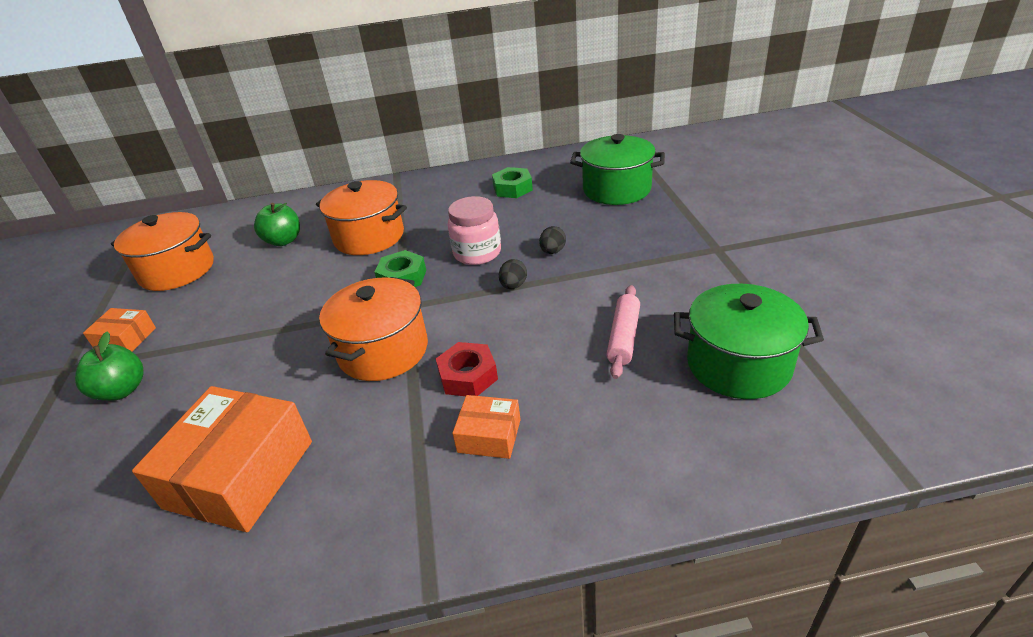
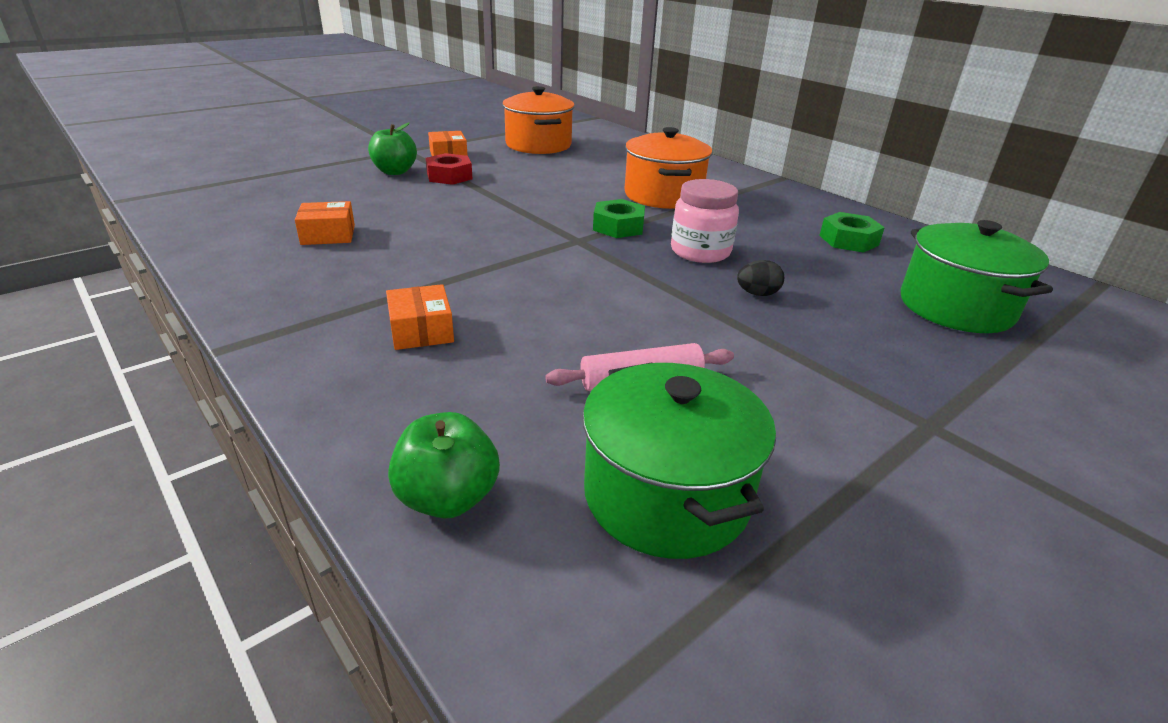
camera: 55 degrees right, 5 degrees down
(240, 474) = (328, 235): orange box -> orange box, size x0.50
(284, 241) = (616, 166): green apple -> green apple (448, 498)
(383, 350) = (505, 247): orange pot -> none
(468, 376) = (500, 297): red nut -> red nut (449, 176)
(513, 286) = (666, 286): black egg -> none

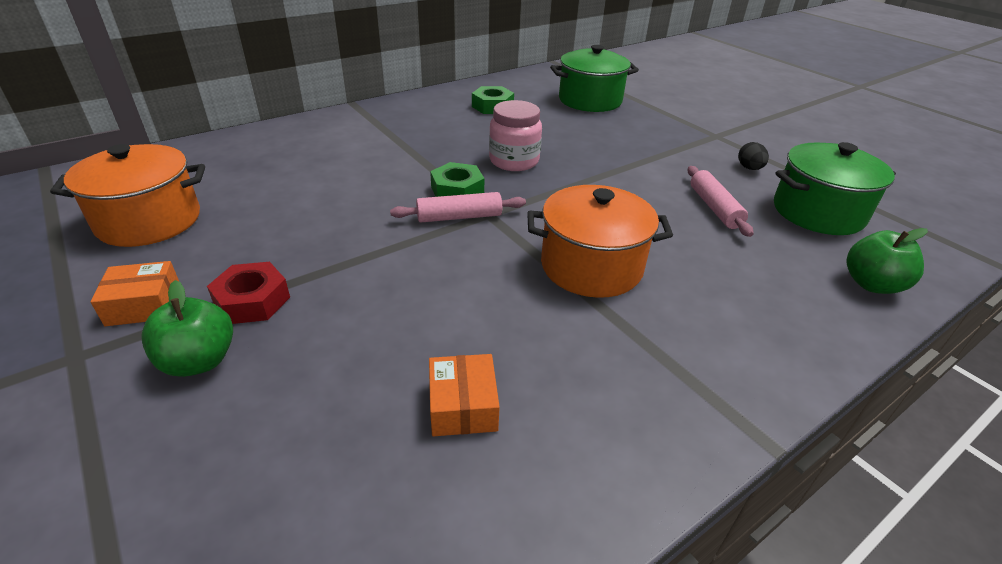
camera: 85 degrees left, 5 degrees up
(421, 330) = (686, 305): orange box -> none
(569, 228) = (459, 217): none -> pink rolling pin
(663, 195) = (380, 160): orange pot -> orange pot (591, 266)
(757, 294) = (584, 152): black egg -> black egg (749, 168)

